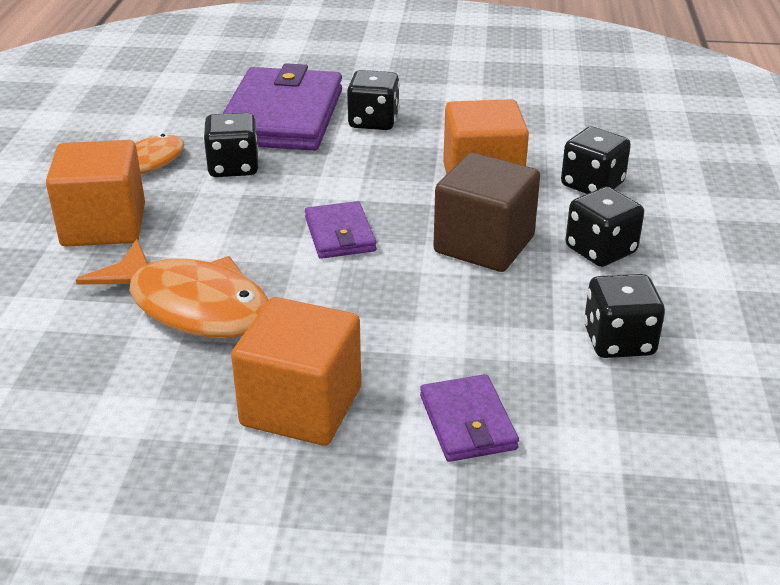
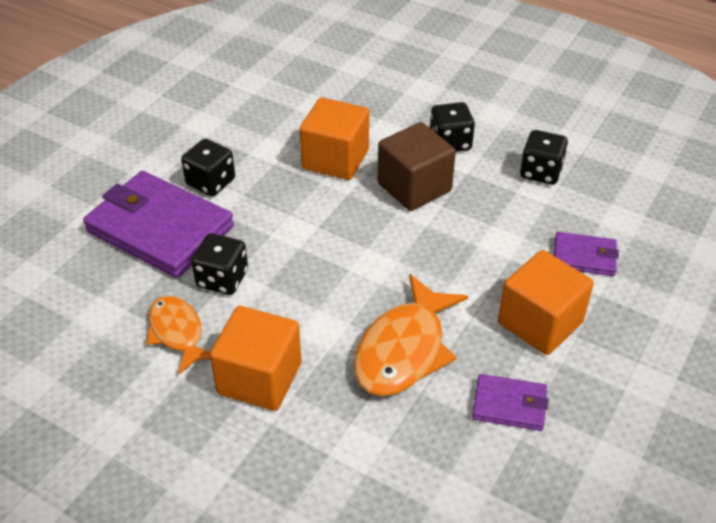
camera: 65 degrees left, 10 degrees up
(192, 306) = (404, 349): orange fish -> orange fish turned 150 degrees clockwise
(340, 234) = (359, 249): purple wallet -> purple wallet (509, 405)
(592, 185) = (375, 116): black dice -> none

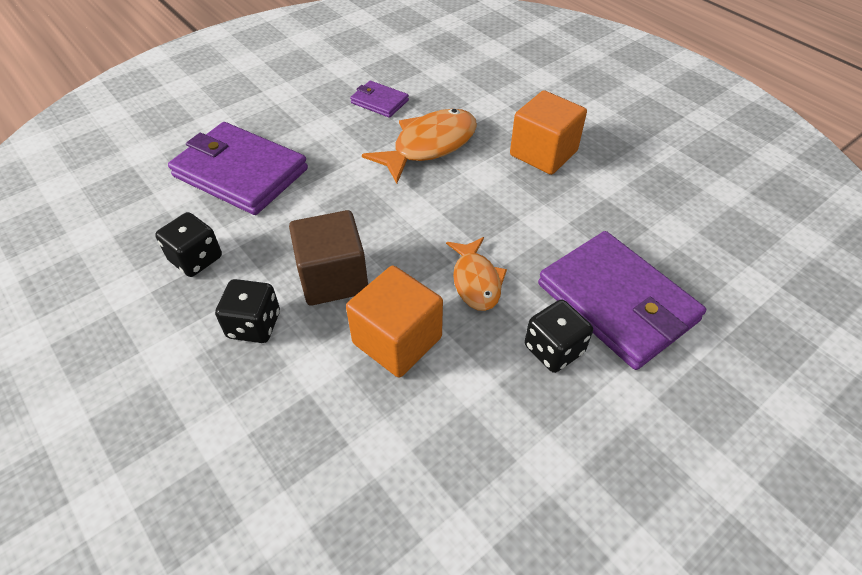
camera: 160 degrees left, 5 degrees up
(177, 333) = (604, 198): orange fish -> orange fish (476, 281)
(222, 279) = (559, 233): black dice -> none
(540, 323) = (319, 138): orange cube -> none
(584, 257) = (240, 173): purple wallet -> purple wallet, size x2.06

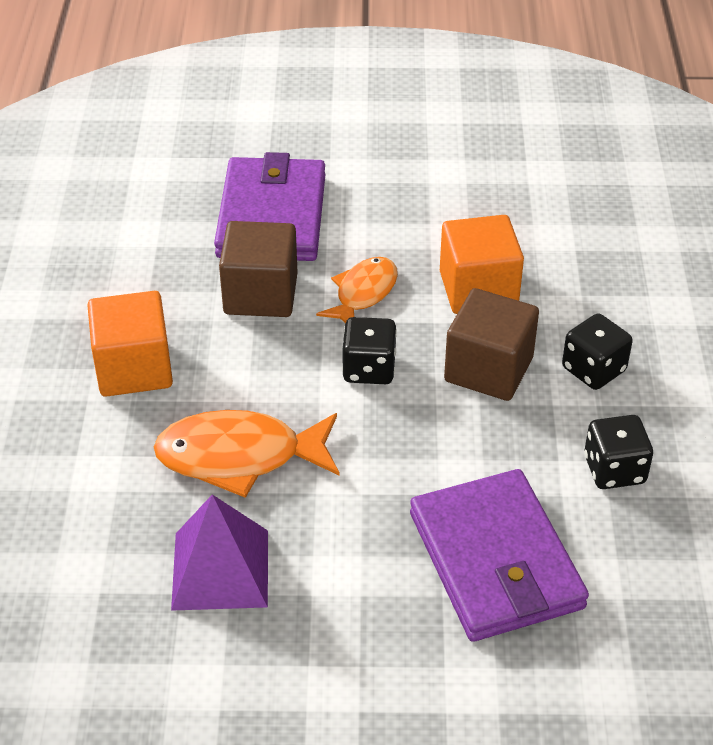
camera: 140 degrees left, 5 degrees down
(379, 102) = (220, 569): purple wallet -> purple pyramid
(539, 237) = (260, 294): none -> brown cube
(553, 349) = (363, 217): black dice -> black dice (369, 369)

